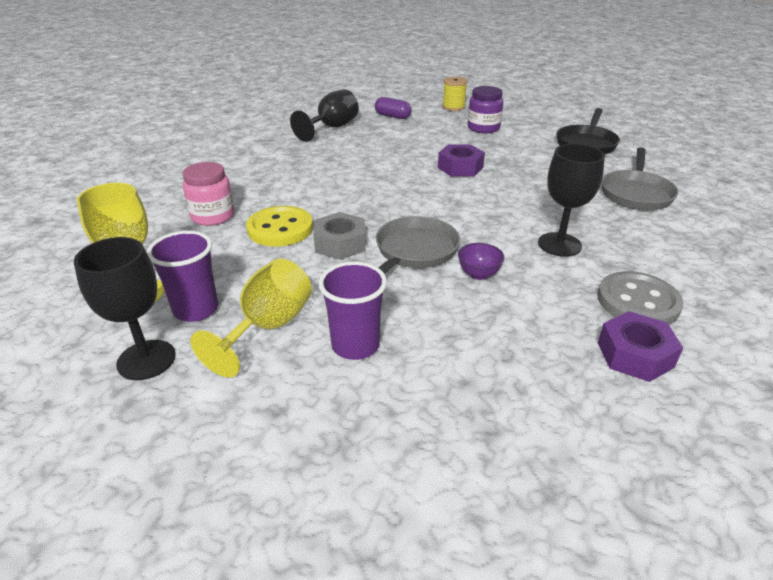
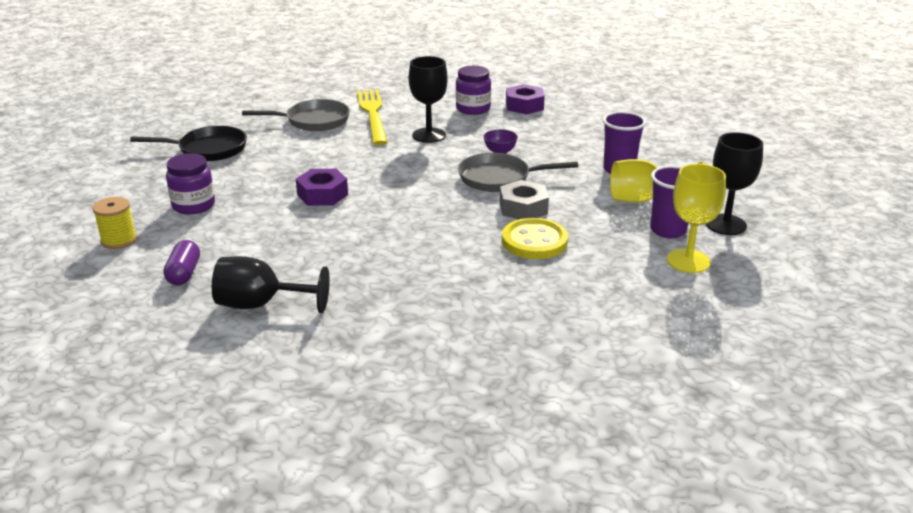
camera: 120 degrees left, 5 degrees down
(213, 216) = (557, 284): pink jar -> none
(638, 302) = (473, 109): grey button -> purple jar
(643, 227) = (372, 114): none -> yellow fork

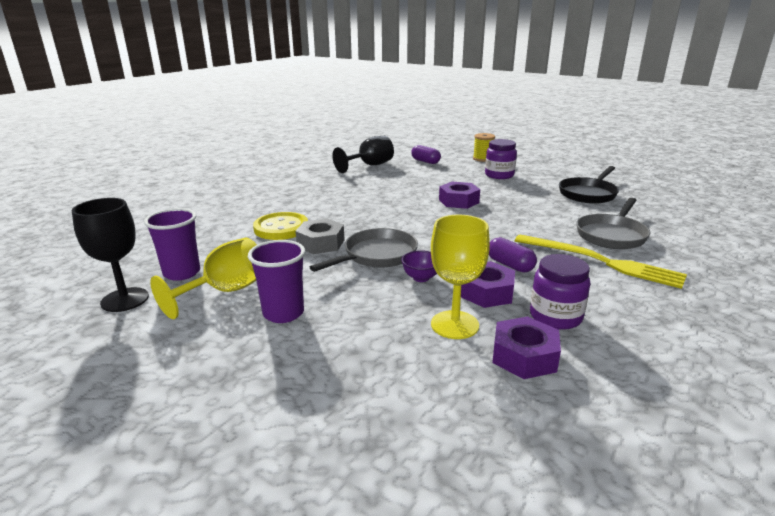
camera: 135 degrees right, 5 degrees down
(429, 135) = (510, 265): black goblet -> purple capsule
(480, 130) = (486, 292): none -> purple nut
(688, 261) = (150, 257): yellow goblet -> yellow goblet (454, 325)

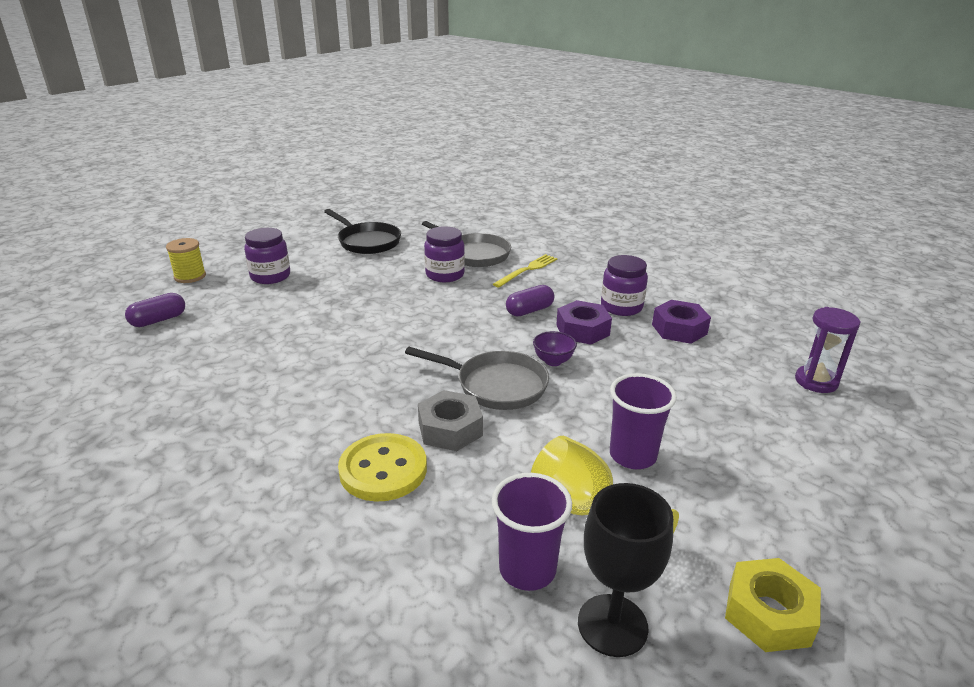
camera: 85 degrees left, 5 degrees up
(93, 363) = (768, 613): none -> yellow nut
(369, 165) = (129, 373): black goblet -> none
(377, 255) = (496, 385): grey pan -> grey pan turned 150 degrees clockwise
(432, 473) = (816, 381): none -> purple hourglass
(454, 325) = (640, 353): yellow goblet -> none
(458, 201) = (348, 315): purple nut -> none
(553, 226) = (445, 275): none -> purple jar
(601, 261) = (527, 270): yellow fork -> yellow fork, size x0.61

